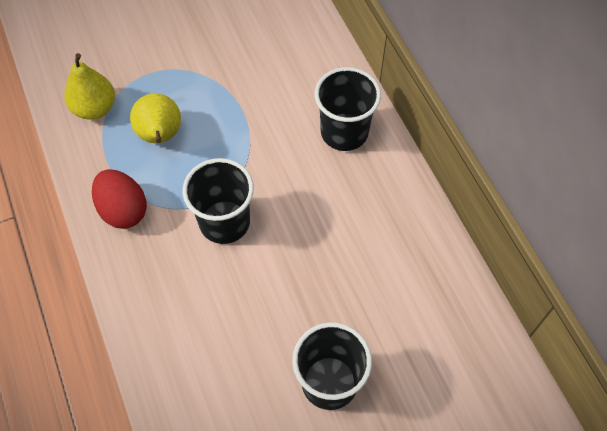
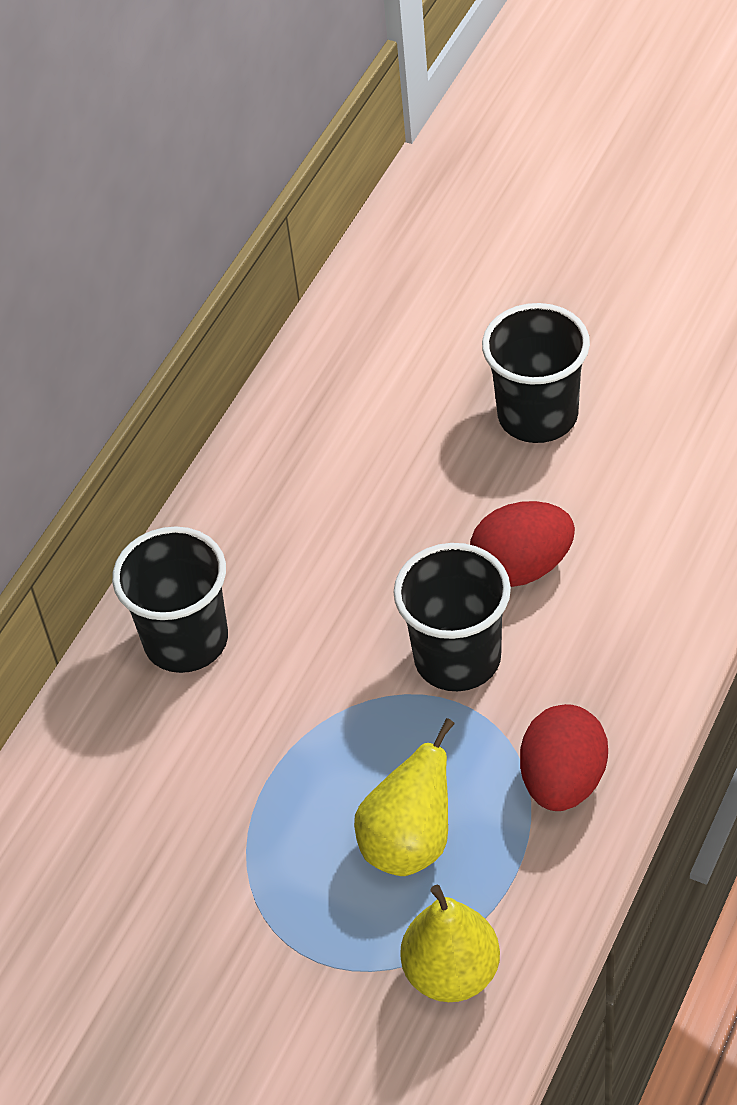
camera: 125 degrees left, 10 degrees down
(244, 290) = (522, 567): none -> red egg

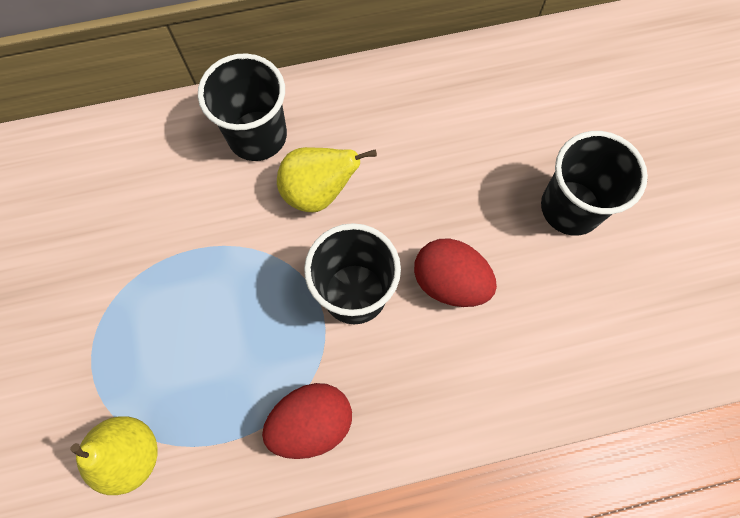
camera: 45 degrees right, 20 degrees up
(409, 843) = (205, 362): yellow pear -> yellow pear (318, 192)

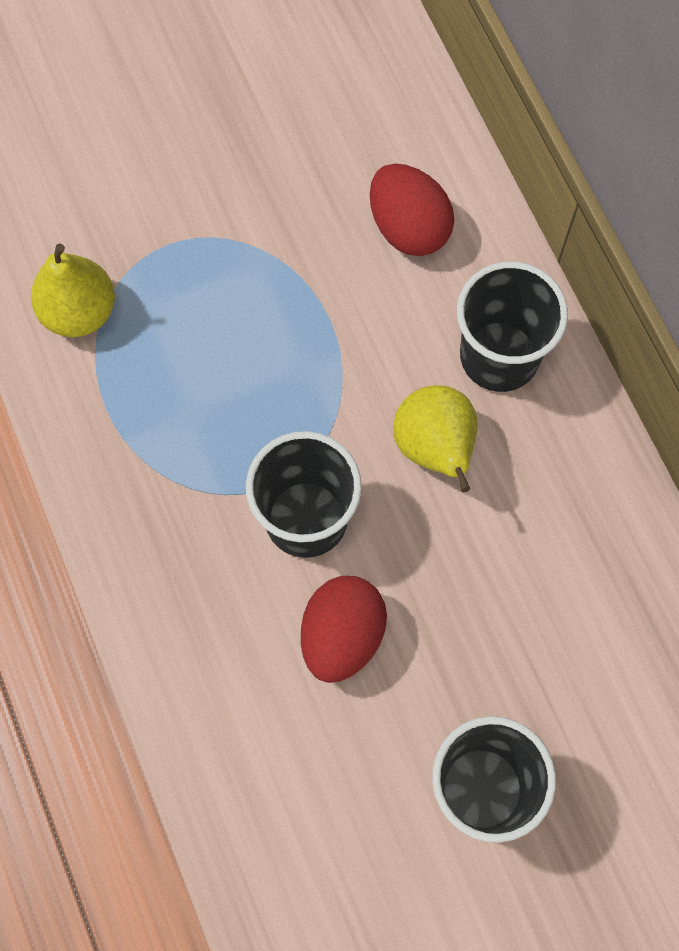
camera: 80 degrees right, 0 degrees up
(311, 423) = (140, 497): red egg -> red egg (408, 227)

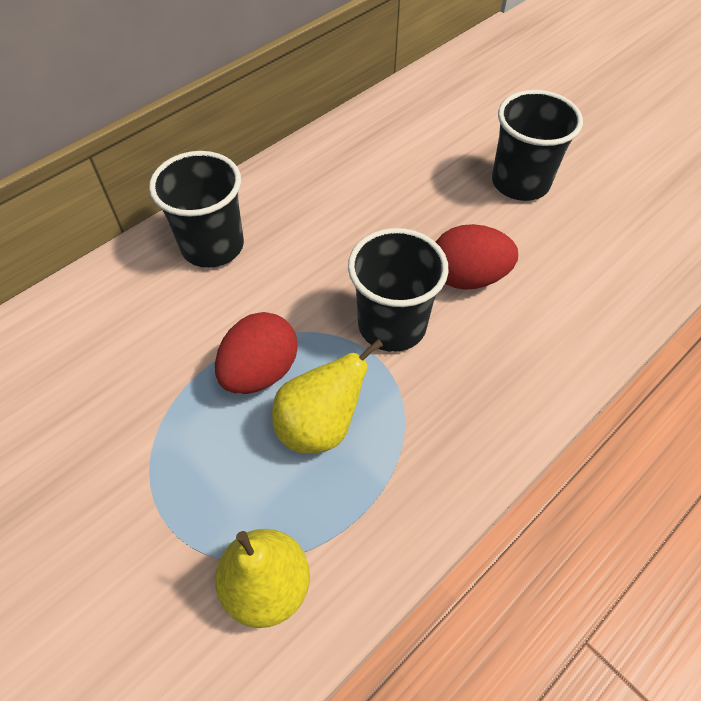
camera: 110 degrees left, 15 degrees down
(408, 227) = (109, 332): red egg -> red egg (260, 372)
(435, 448) = (301, 263): yellow pear -> yellow pear (320, 426)

